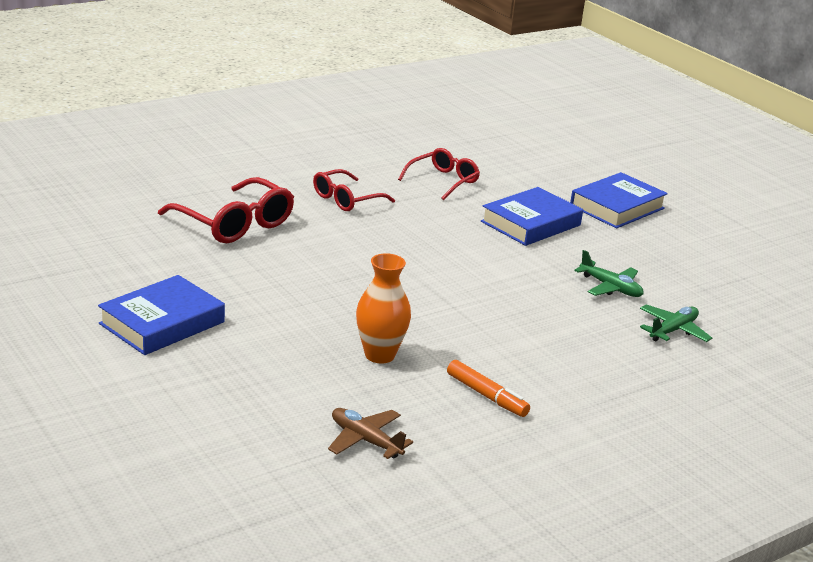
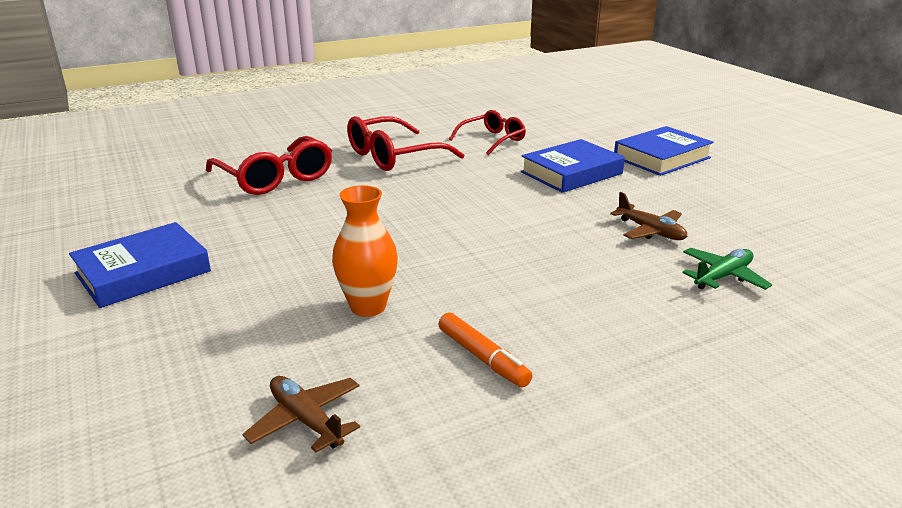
camera: 10 degrees right, 0 degrees up
(346, 199) = (393, 156): red glasses -> red glasses, size x1.52
(610, 287) = (650, 231): green plane -> brown plane

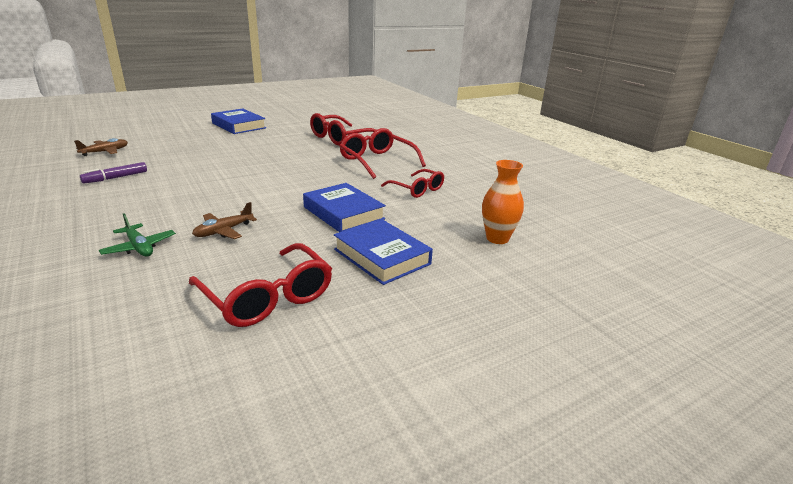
camera: 85 degrees right, 0 degrees up
(368, 307) = (180, 158): orange vase -> orange vase (497, 238)
(482, 358) = (116, 178): orange marker -> purple marker
(765, 198) = (267, 297): none -> red glasses

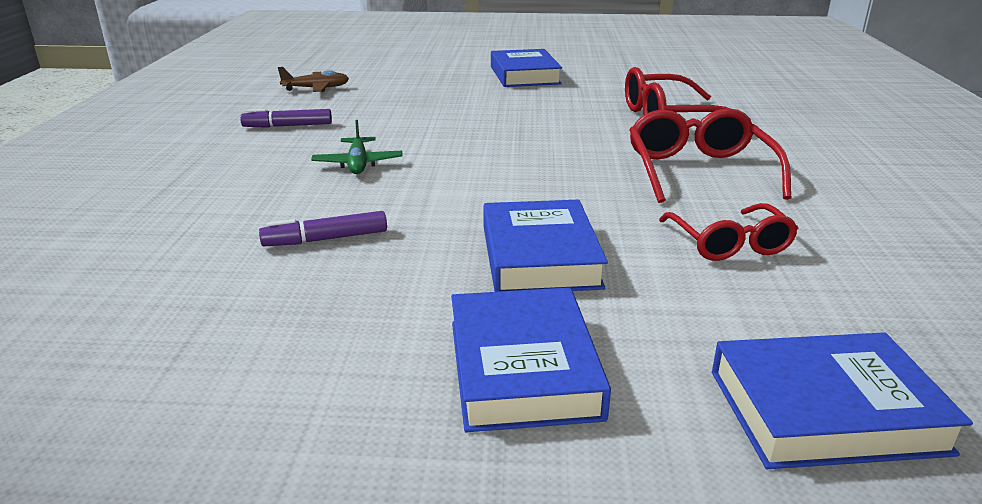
camera: 35 degrees right, 0 degrees up
(139, 247) = (198, 234): green plane -> green plane (358, 164)
(224, 231) = (325, 239): brown plane -> purple marker
(267, 297) = (257, 380): red glasses -> none
(497, 238) = (825, 411): orange vase -> blue book

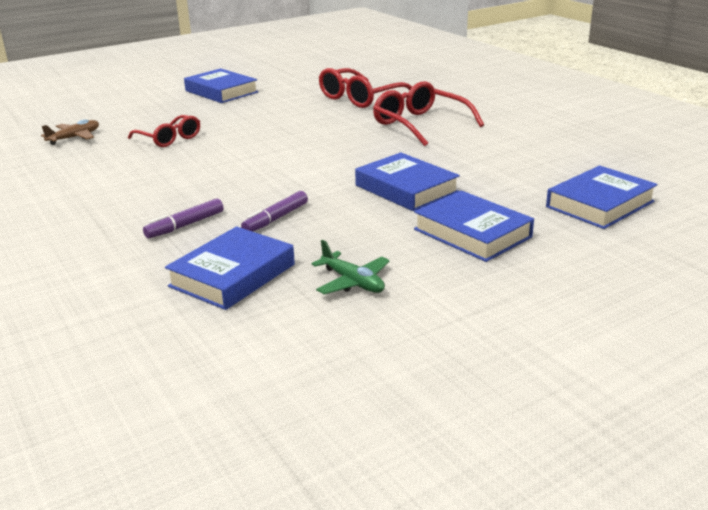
camera: 35 degrees left, 0 degrees up
(158, 295) = (232, 275): none -> blue book
(288, 126) = (109, 168): purple marker -> purple marker (185, 225)
(358, 164) = (213, 176): green plane -> green plane (352, 282)
(729, 244) = (483, 155): red glasses -> red glasses (169, 139)

